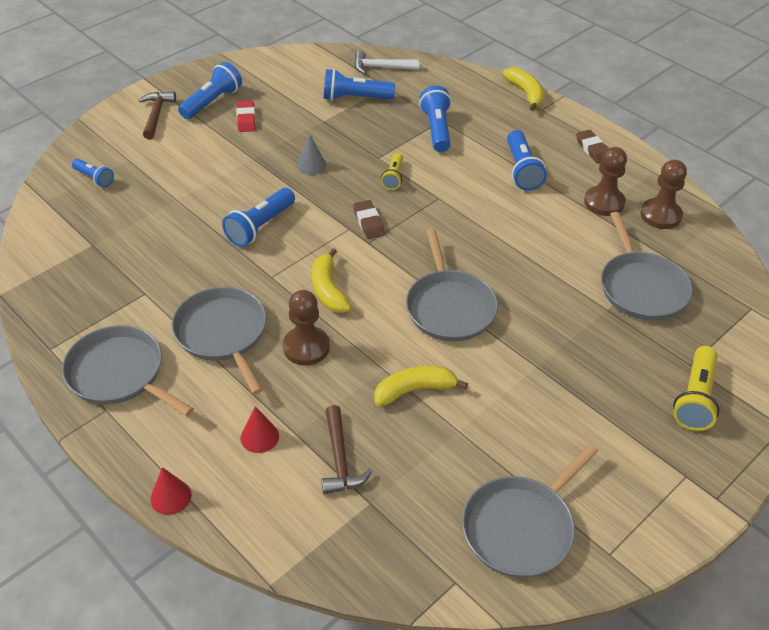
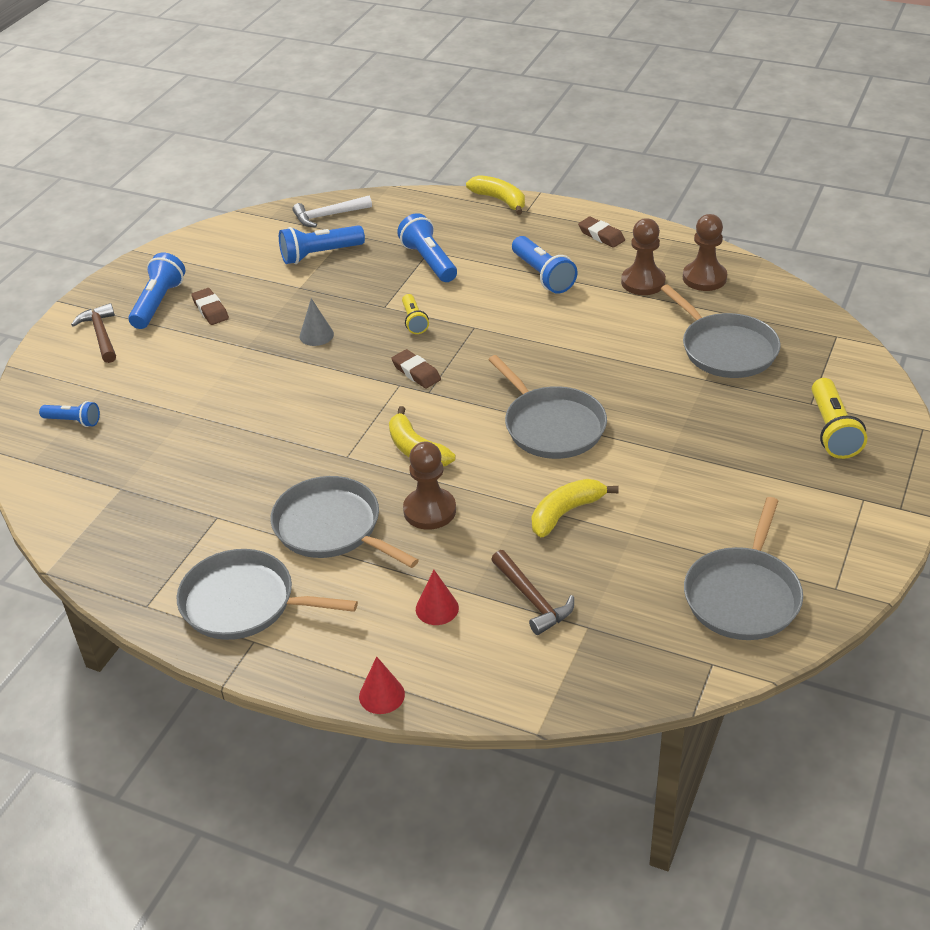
camera: 20 degrees left, 5 degrees down
(246, 119) = (210, 310): red eraser -> brown eraser
(260, 226) = (301, 412): blue flashlight -> none

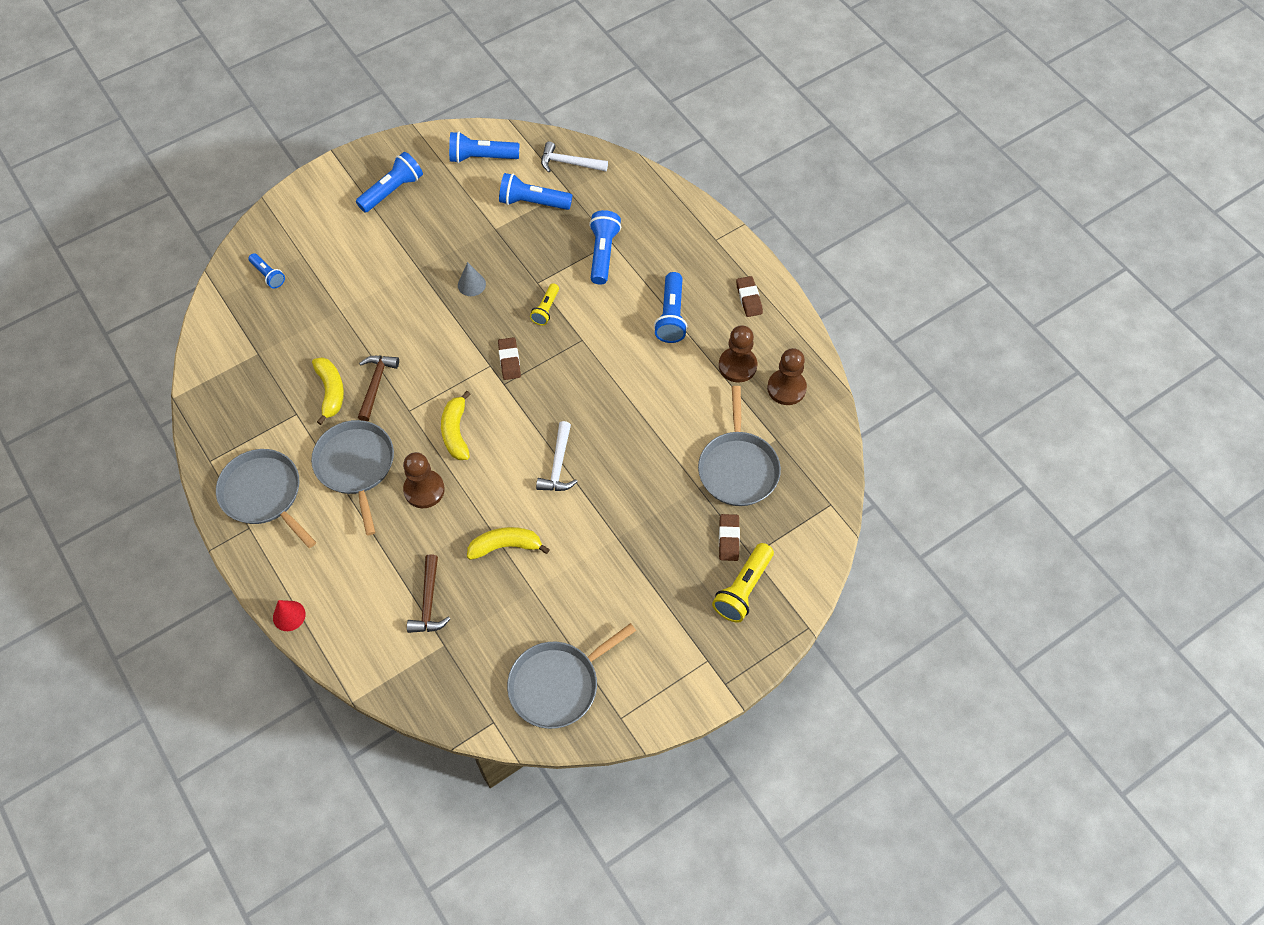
camera: 30 degrees right, 20 degrees up
(101, 335) = (336, 201): brown hammer -> brown hammer (376, 384)
(210, 310) = (421, 217): brown eraser -> brown eraser (728, 539)
(233, 245) = (481, 157): none -> blue flashlight
(437, 608) = (368, 572): red cone -> none
(500, 200) = (705, 216): yellow banana -> yellow banana (331, 392)
(551, 426) = (558, 465): grey pan -> white hammer

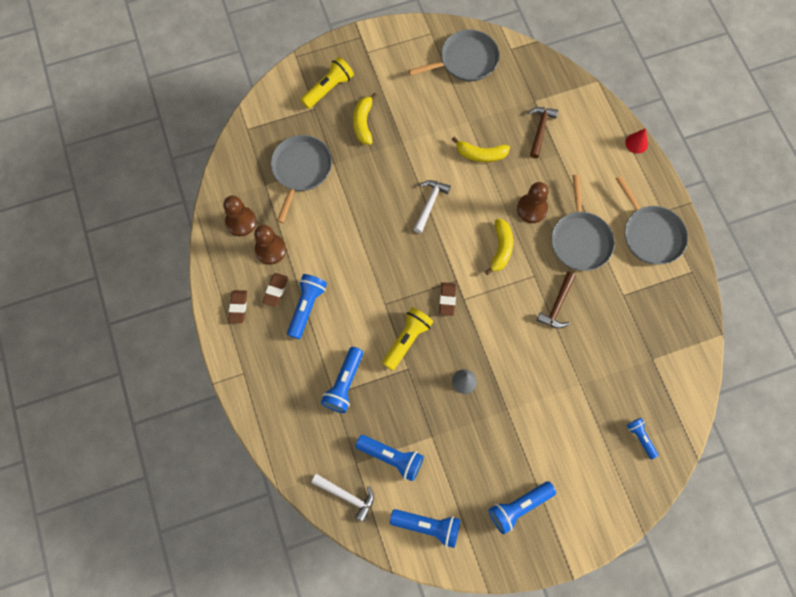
camera: 165 degrees left, 10 degrees up
(331, 392) = (594, 308): yellow banana -> yellow banana (363, 123)
(546, 309) = (407, 340): yellow flashlight -> yellow flashlight, size x1.64
(728, 539) = (326, 122): brown eraser -> brown eraser (276, 290)

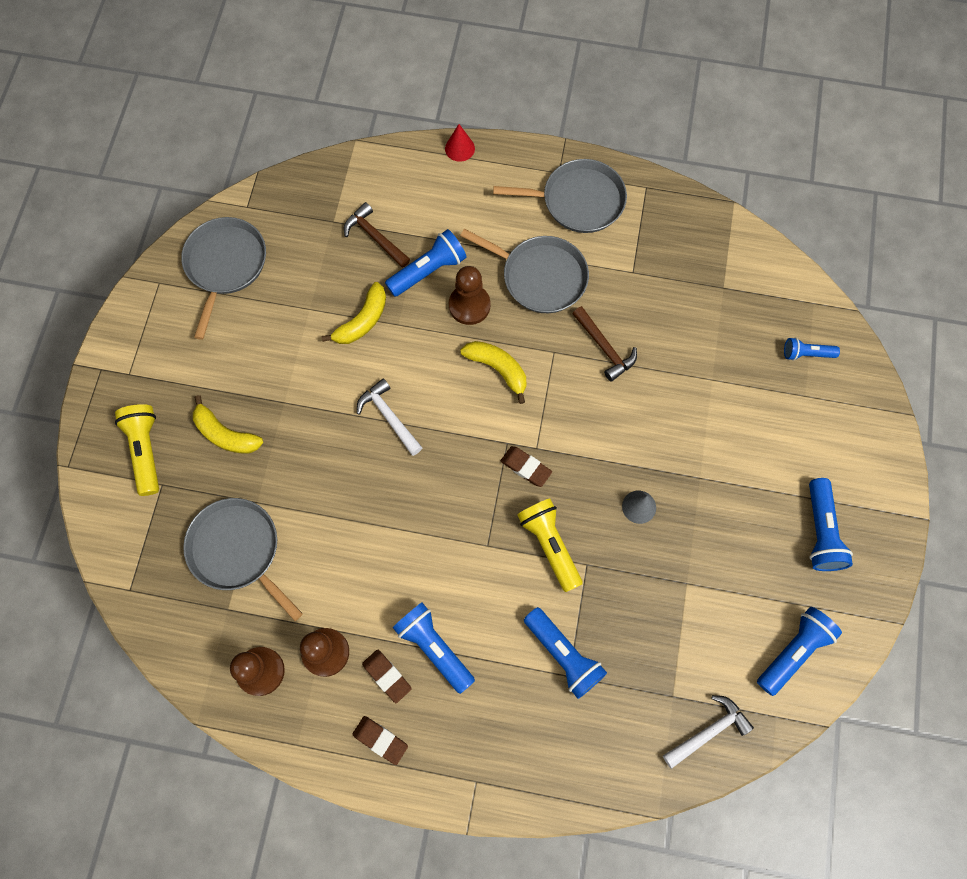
camera: 60 degrees left, 0 degrees up
(391, 457) = (688, 648): blue flashlight -> blue flashlight (428, 271)

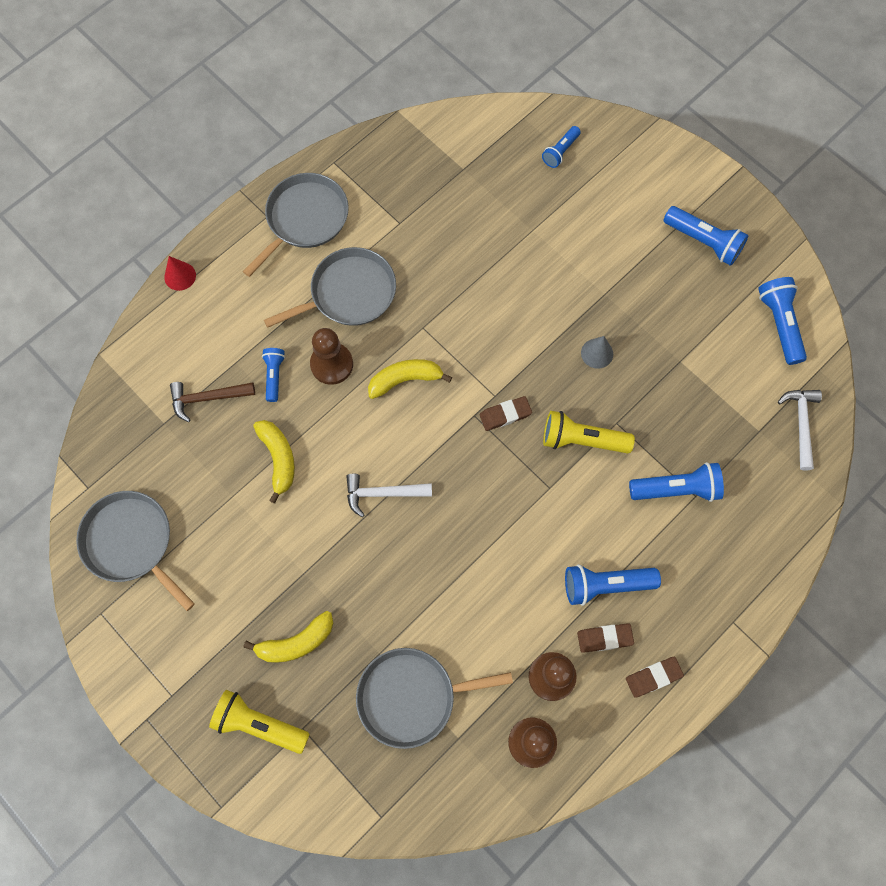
camera: 55 degrees left, 0 degrees up
(428, 271) = (274, 376): blue flashlight -> blue flashlight, size x0.61
(604, 348) = (448, 288): brown hammer -> none

